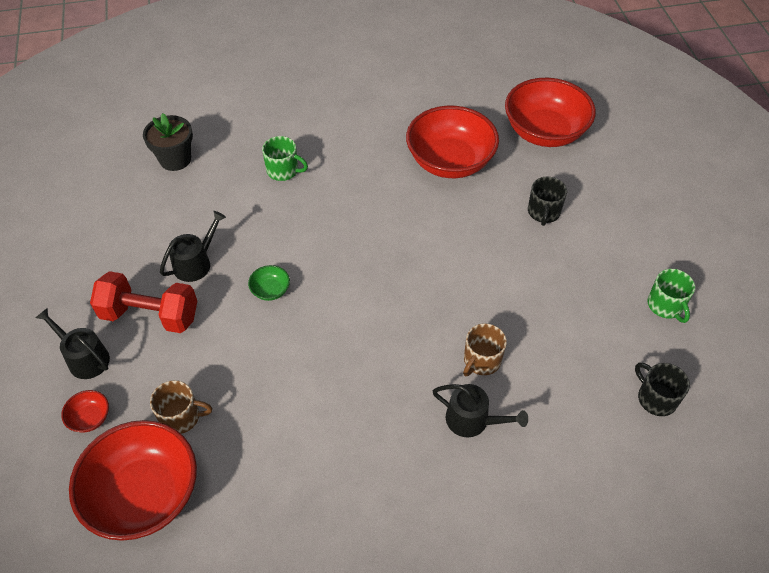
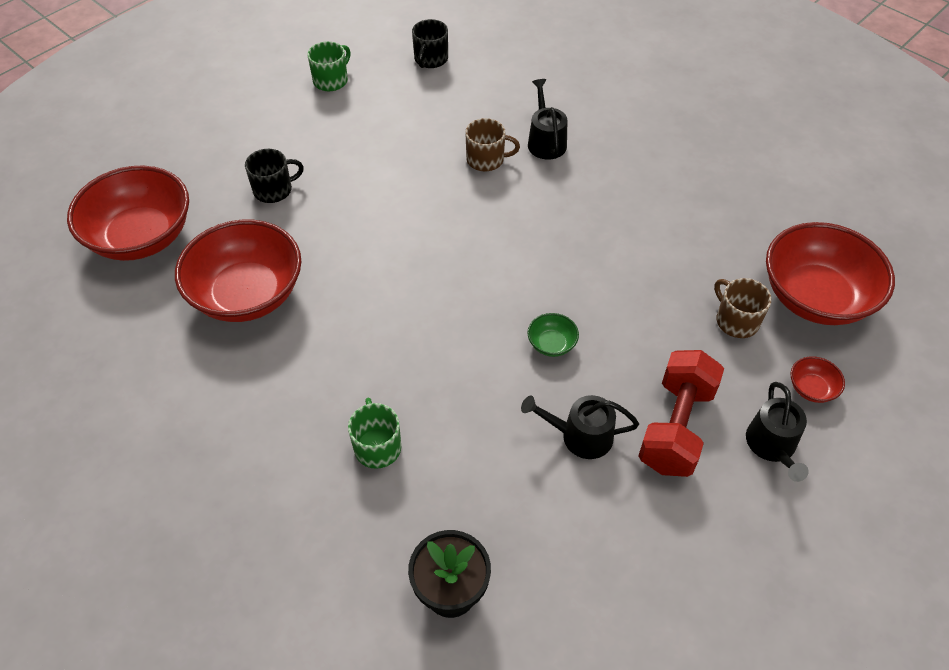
camera: 125 degrees left, 0 degrees up
(150, 315) = (676, 427): red dumbbell -> red dumbbell turned 45 degrees clockwise

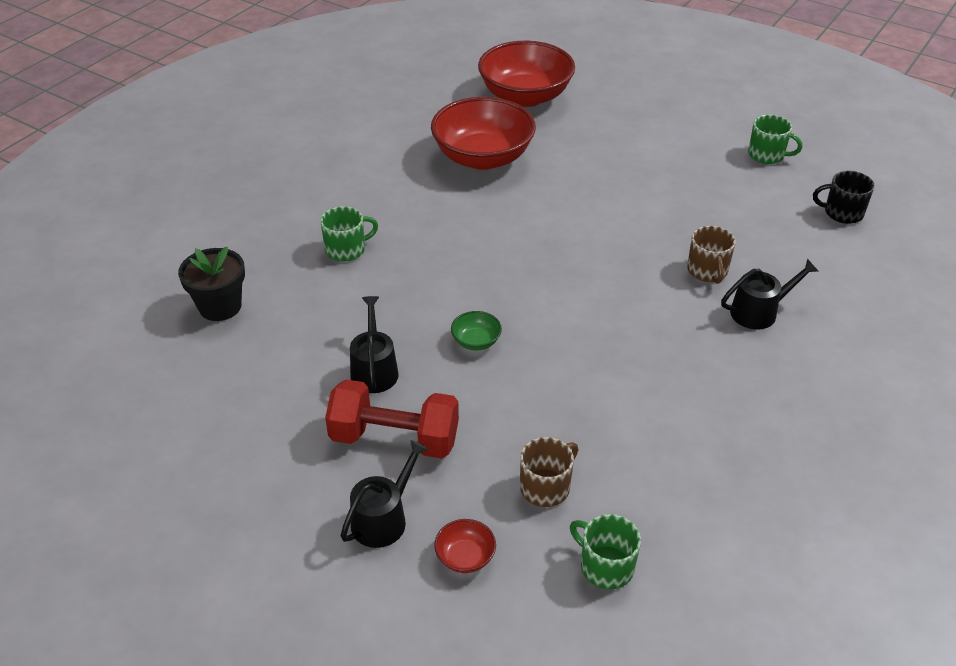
camera: 80 degrees right, 10 degrees down
(274, 190) = (604, 149): black mug -> none
(772, 446) = (383, 519): black watering can -> black watering can turned 135 degrees clockwise
(815, 297) = (605, 566): red bowl -> green mug

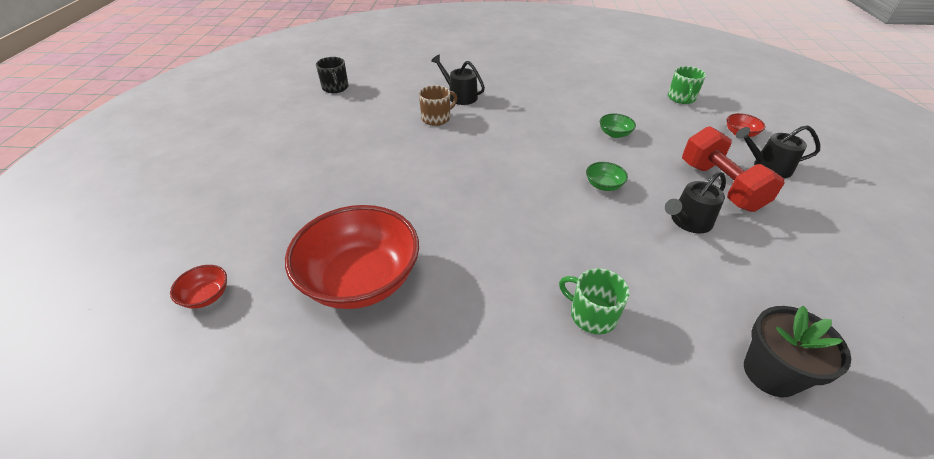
camera: 120 degrees left, 0 degrees up
(525, 96) = (206, 296): red bowl -> red bowl, size x0.40
(546, 487) = (667, 124): brown mug -> none
(563, 413) = (614, 134): none -> green bowl
(767, 155) = (274, 124): green mug -> none

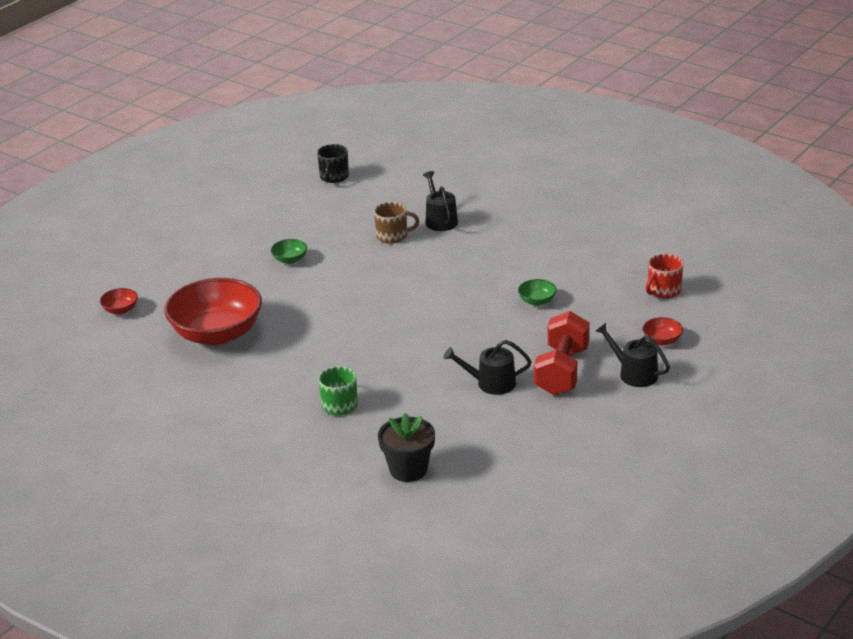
camera: 35 degrees right, 10 degrees down
(603, 185) = (462, 337): green bowl -> green bowl (290, 260)
(681, 98) = (663, 290): green mug -> red mug

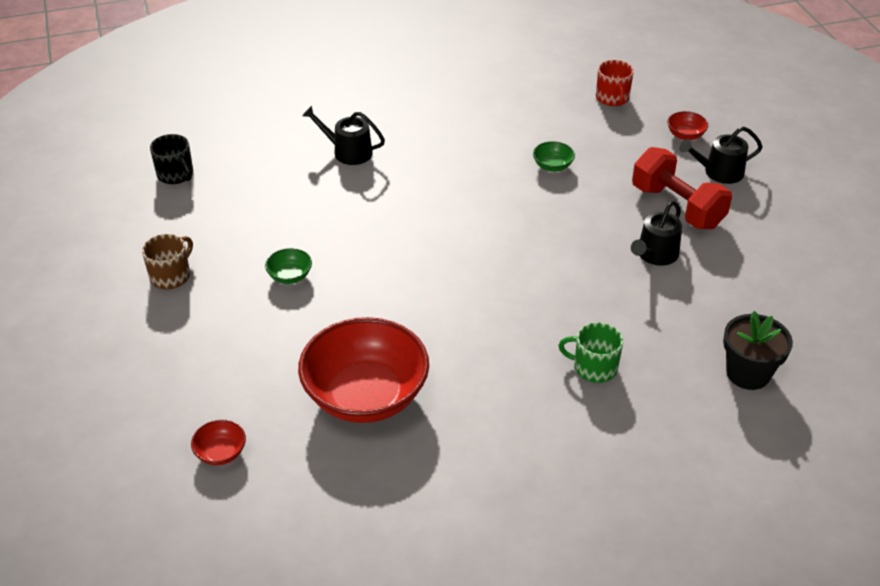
camera: 55 degrees left, 10 degrees up
(393, 236) = (337, 191): brown mug -> brown mug (171, 276)

